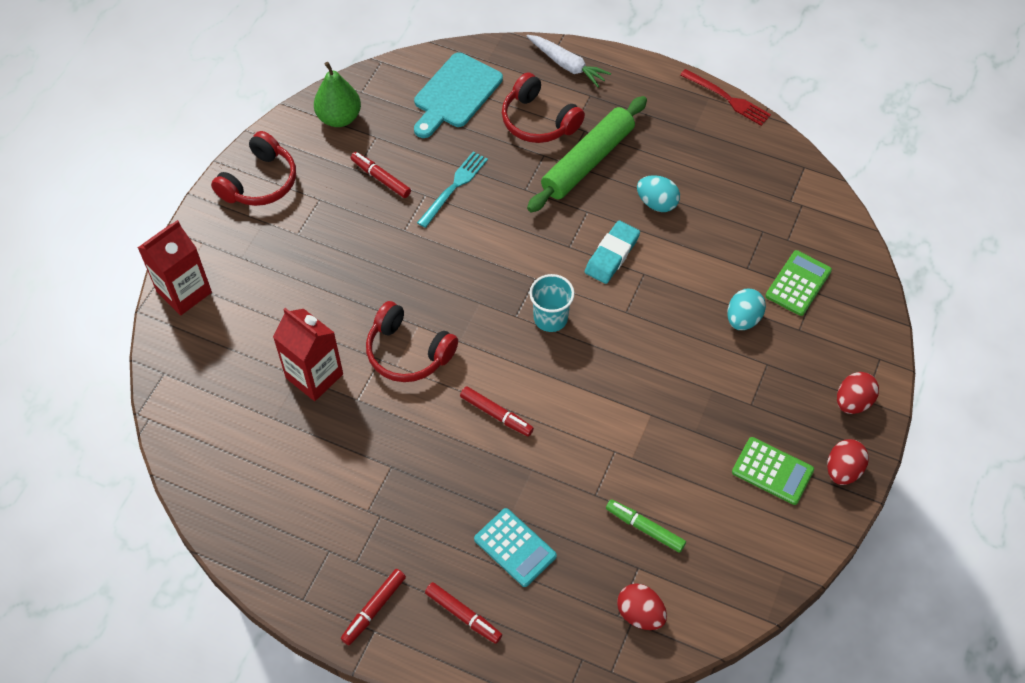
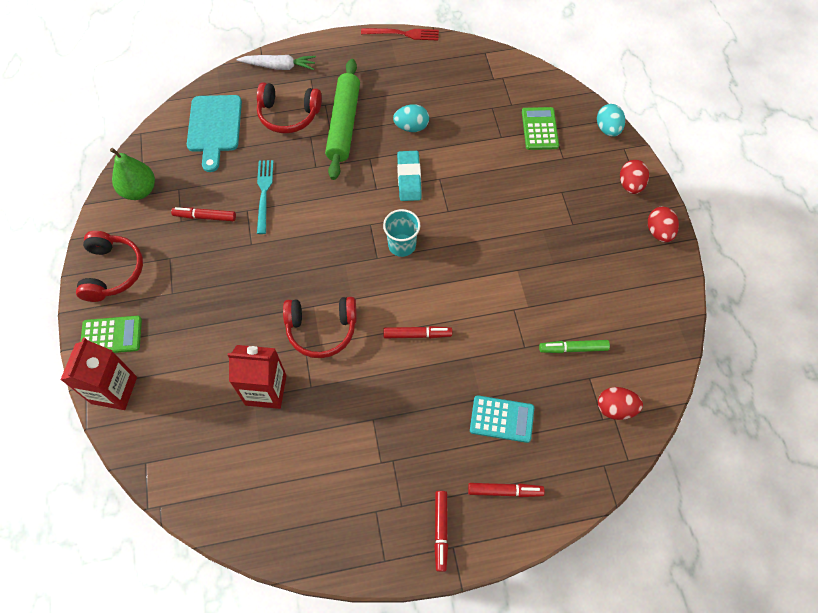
camera: 35 degrees left, 5 degrees up
(743, 319) = (524, 171): turquoise egg -> turquoise egg (608, 129)
(772, 471) = (619, 259): green calculator -> green calculator (111, 335)

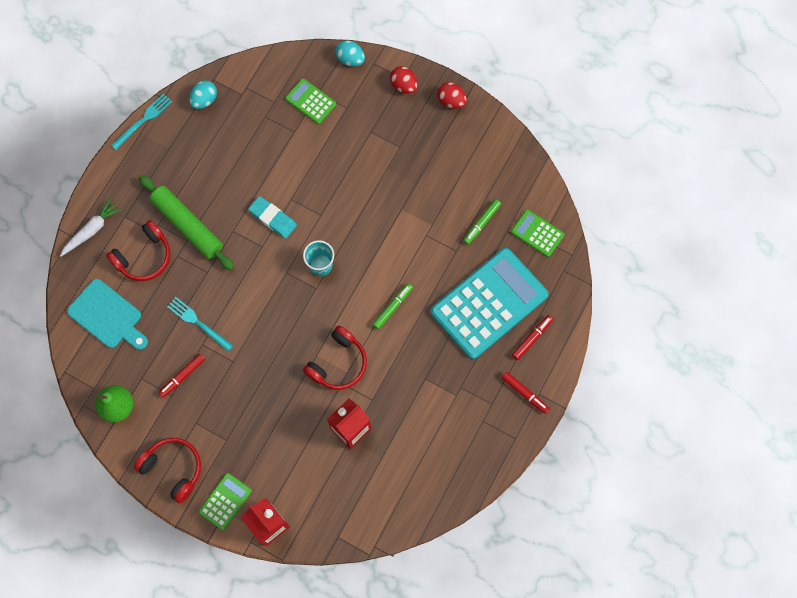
camera: 50 degrees left, 10 degrees up
(403, 34) = (143, 120): red fork -> turquoise fork
(411, 127) = (232, 182): turquoise egg -> turquoise egg (204, 100)
(417, 334) = (392, 307): red marker -> green marker
(501, 419) = (489, 303): turquoise calculator -> turquoise calculator, size x2.20
(615, 408) = (537, 233): red egg -> green calculator

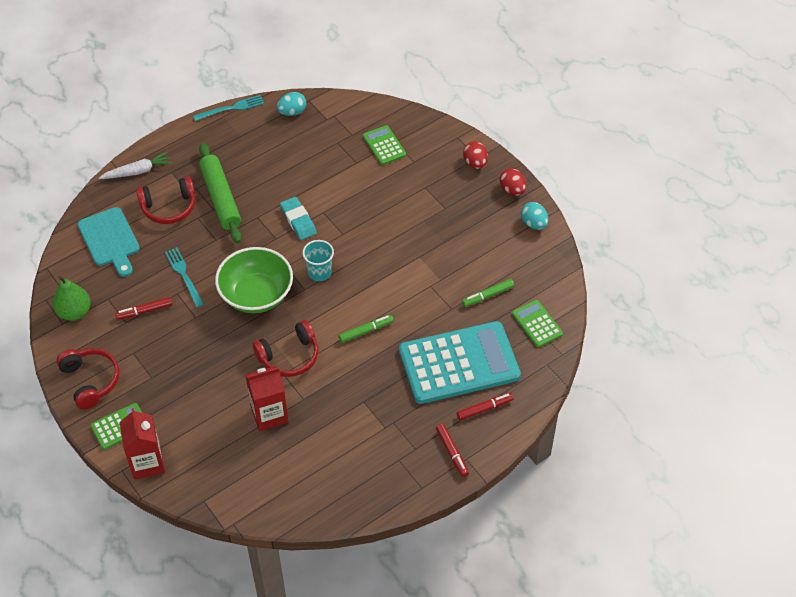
camera: 25 degrees right, 20 degrees down
(275, 314) = (256, 295): none -> green bowl
(350, 59) = (438, 127): turquoise egg -> turquoise egg (534, 223)

